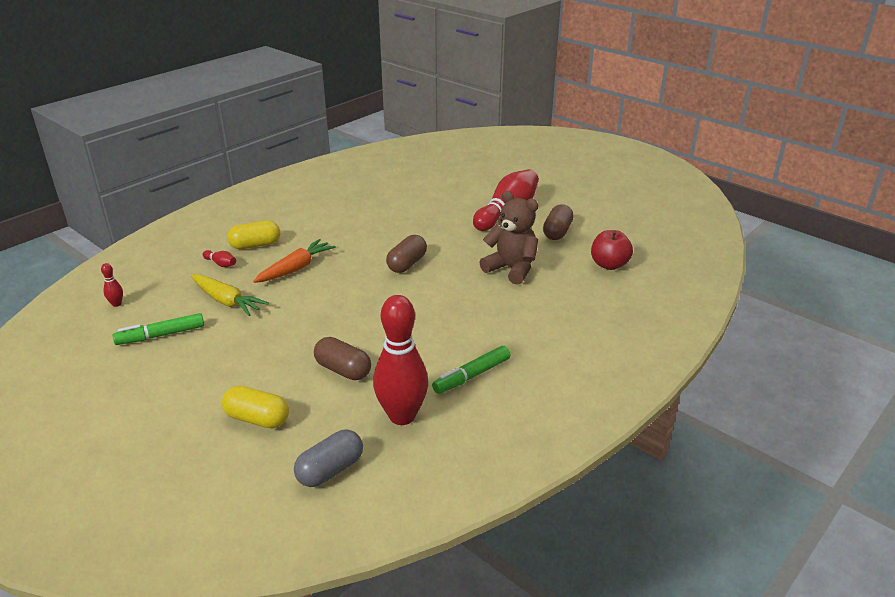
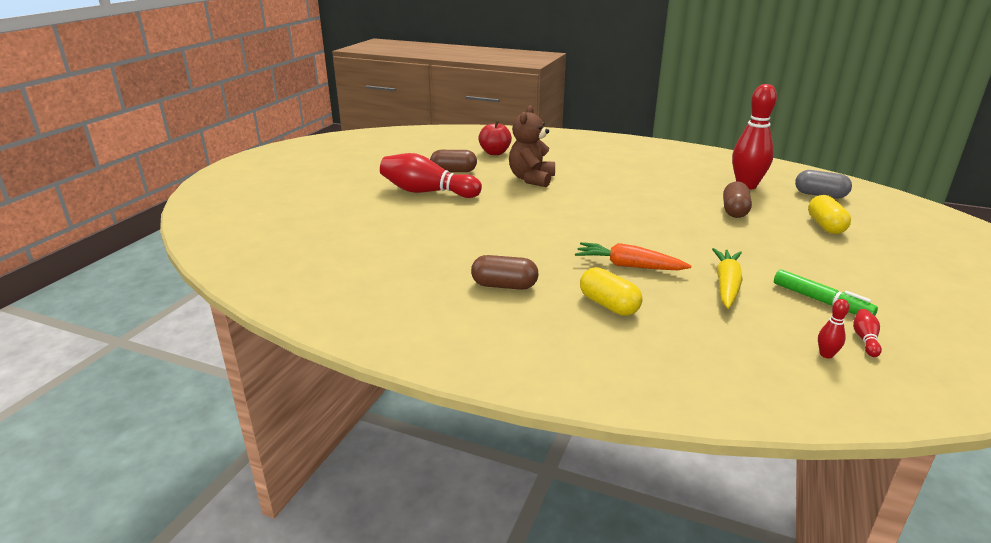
camera: 110 degrees left, 5 degrees down
(221, 264) = (670, 314): red bowling pin -> red bowling pin (865, 339)
(407, 264) = (564, 217): brown capsule -> brown capsule (504, 286)
(472, 376) = (680, 174): green marker -> none

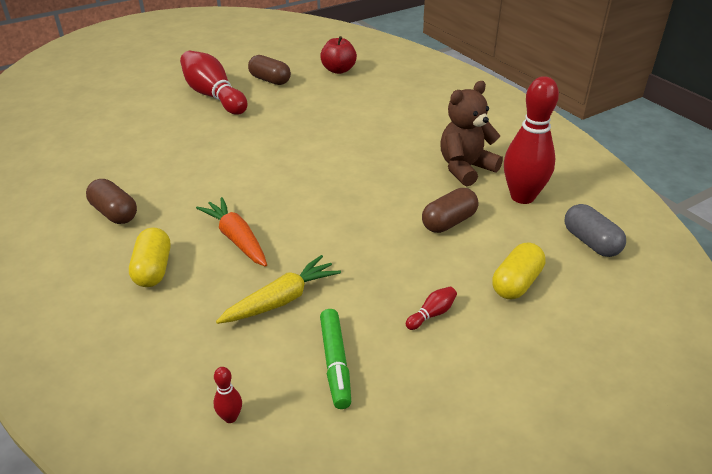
camera: 35 degrees right, 10 degrees up
(531, 179) = (319, 111): brown teddy bear -> brown teddy bear (465, 168)
(865, 339) = (295, 425): red bowling pin -> red bowling pin (432, 314)

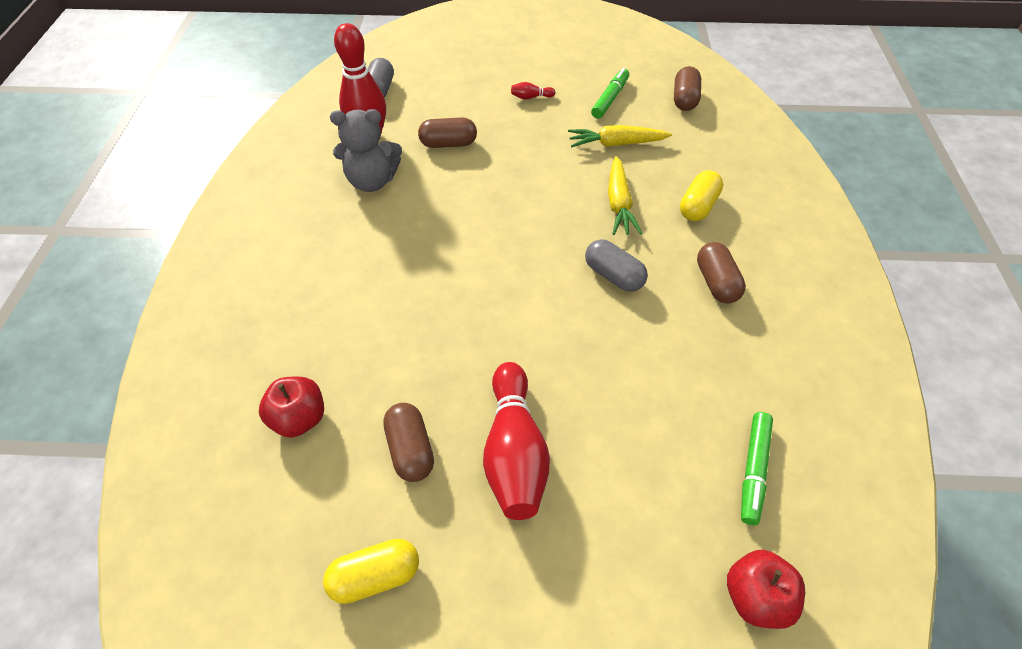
camera: 145 degrees left, 15 degrees up
(59, 98) = (755, 597): none -> red apple
(65, 133) = (753, 470): none -> green marker
(206, 186) = (613, 275): none -> grey capsule
(230, 417) = (684, 99): red bowling pin -> brown capsule
(236, 239) = (619, 204): orange carrot -> yellow carrot
(465, 168) = (372, 181): brown teddy bear -> grey teddy bear
(516, 283) = (460, 90): yellow capsule -> yellow capsule (375, 576)

